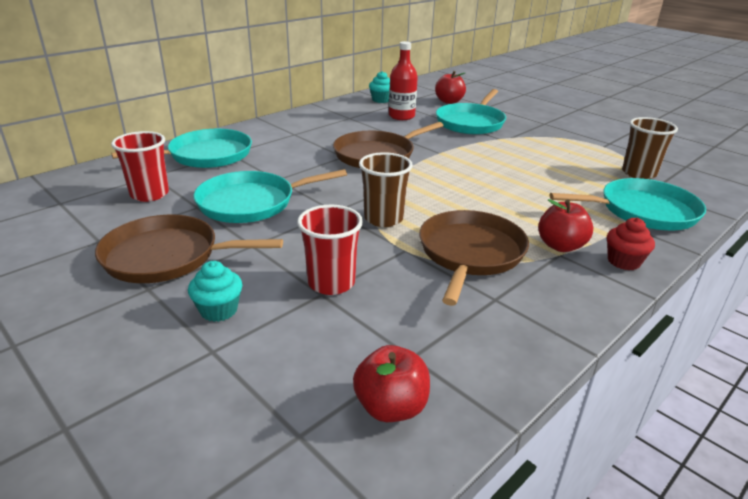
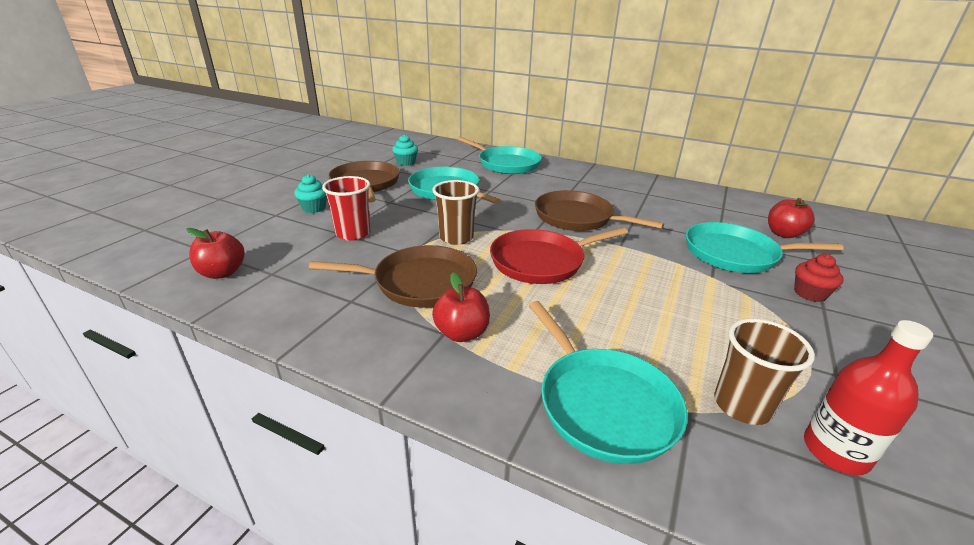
camera: 70 degrees right, 0 degrees up
(149, 194) = (436, 163): red cup -> none
(381, 100) = (719, 199): turquoise cupcake -> turquoise cupcake (406, 162)
(401, 116) = (690, 215): red bottle -> red bottle (835, 451)
(453, 189) = (541, 261): none -> red pan
(623, 261) = (450, 380): red cupcake -> red cupcake (809, 294)

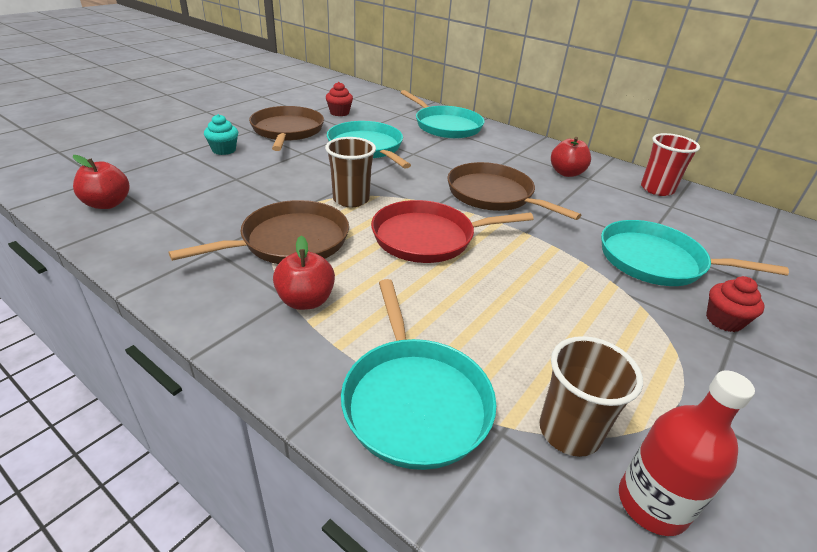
camera: 10 degrees right, 5 degrees up
(353, 233) = (249, 181): red cup -> red cup (657, 189)
(406, 162) = (339, 113): turquoise cupcake -> red cupcake
(419, 282) = (290, 241): brown pan -> brown pan turned 45 degrees counterclockwise
(783, 234) = (730, 246): red apple -> red apple (566, 173)

